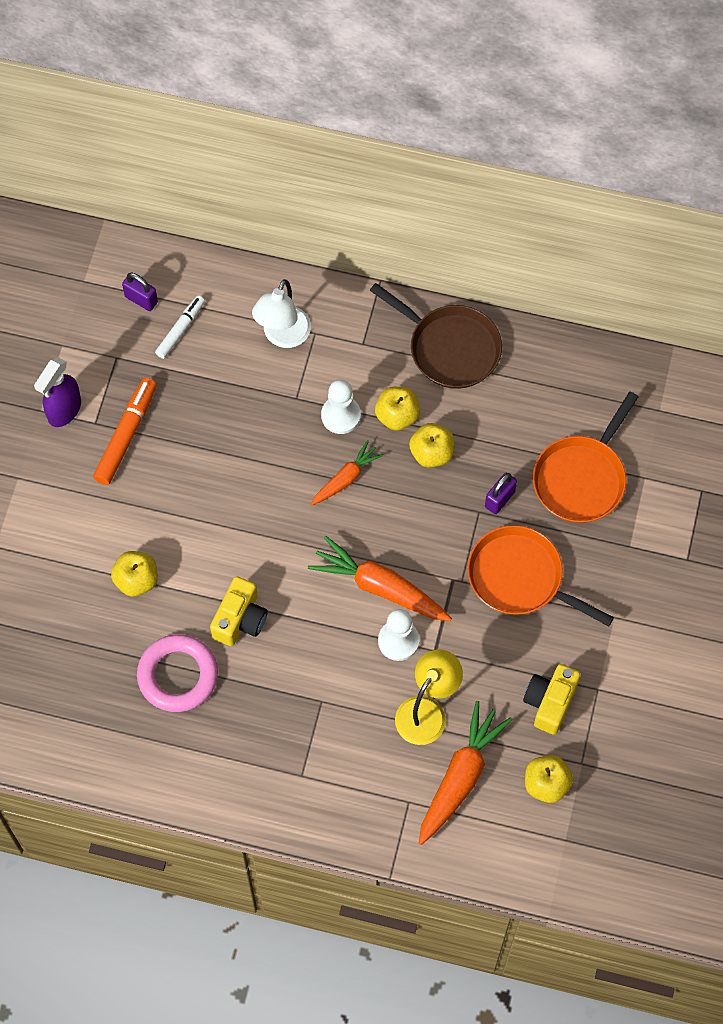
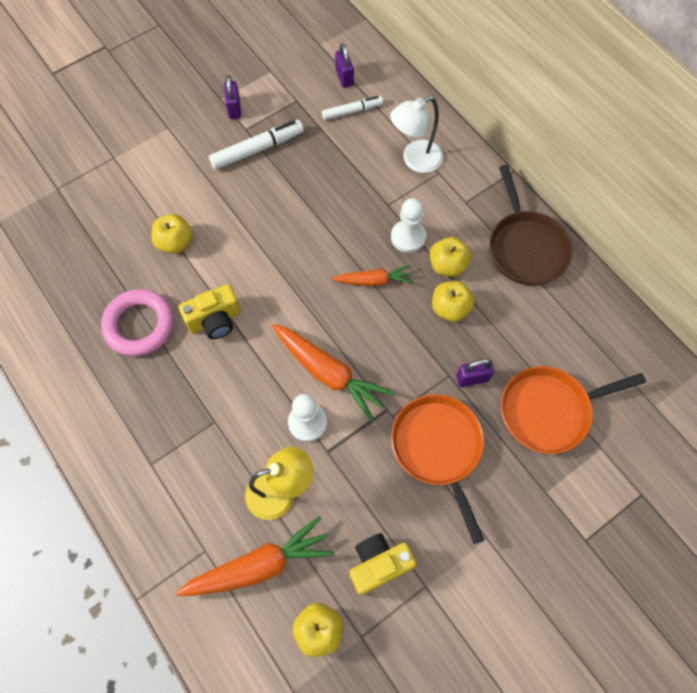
camera: 40 degrees right, 0 degrees up
(64, 410) = (234, 109): purple spray bottle -> purple padlock
(126, 435) = (257, 149): orange marker -> white marker
(380, 587) = (329, 373): orange carrot -> orange carrot turned 150 degrees clockwise

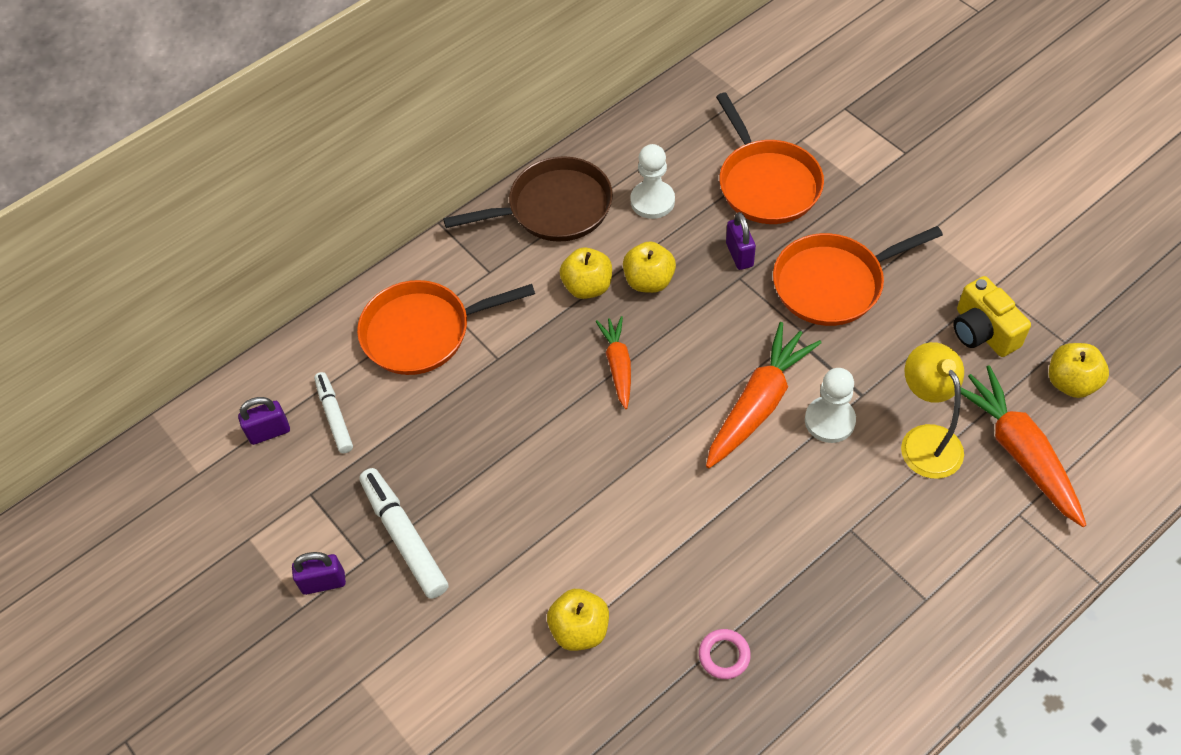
camera: 90 degrees left, 10 degrees down
(139, 325) = (724, 655): pink ring -> pink ring, size x0.48
(215, 320) = (702, 552): yellow camera -> none
(408, 237) = (548, 332): white pawn -> white pawn (652, 201)
(415, 160) = (423, 332): white lamp -> orange pan

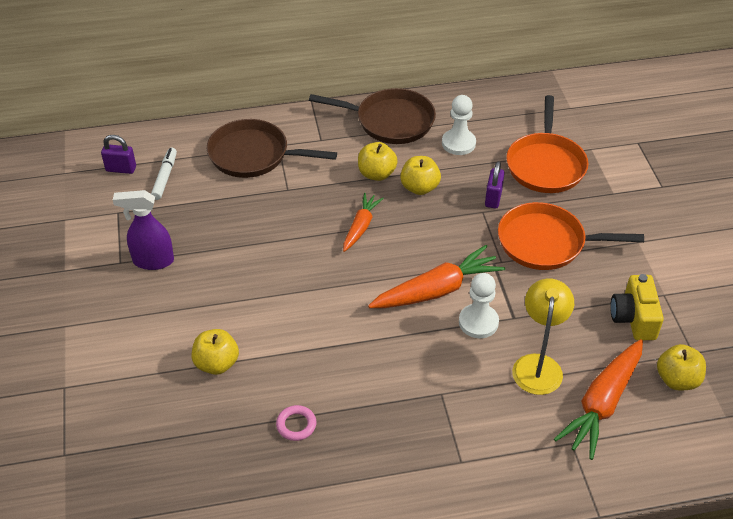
camera: 25 degrees right, 10 degrees down
(323, 582) = (87, 263): purple padlock -> none
(404, 537) = (153, 261): white marker -> purple spray bottle
(423, 332) = (253, 155): orange pan -> brown pan
(1018, 451) = (602, 404): orange carrot -> orange carrot turned 150 degrees counterclockwise

